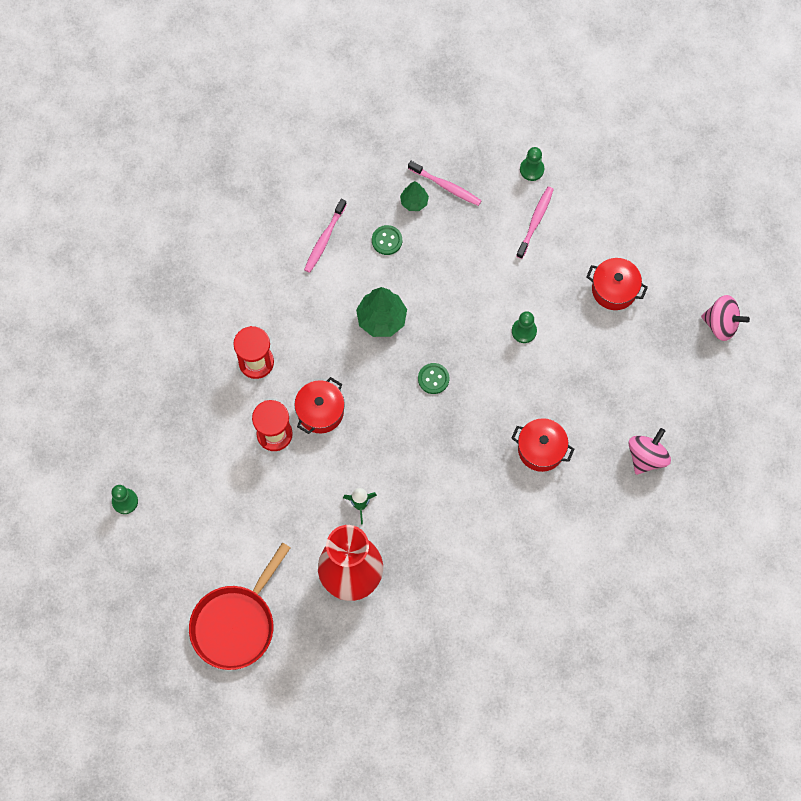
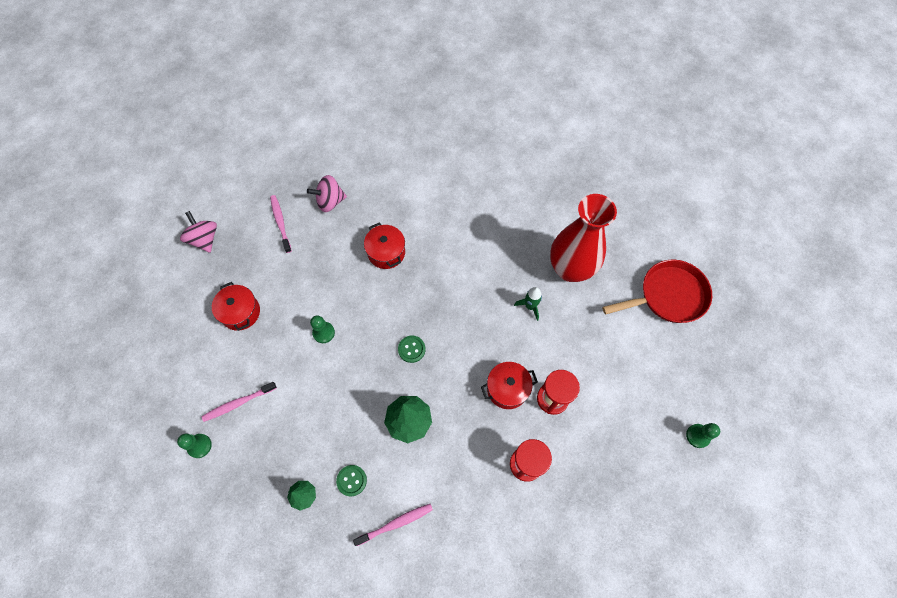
camera: 140 degrees left, 5 degrees down
(446, 186) = (269, 487): pink toothbrush -> pink toothbrush (280, 223)

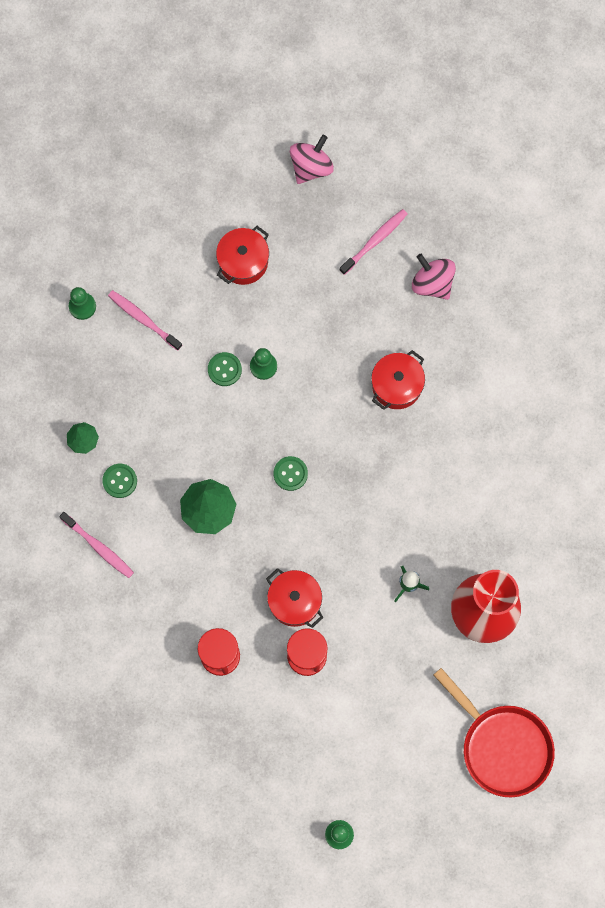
camera: 65 degrees right, 10 degrees up
(310, 361) = (224, 369): none -> green button

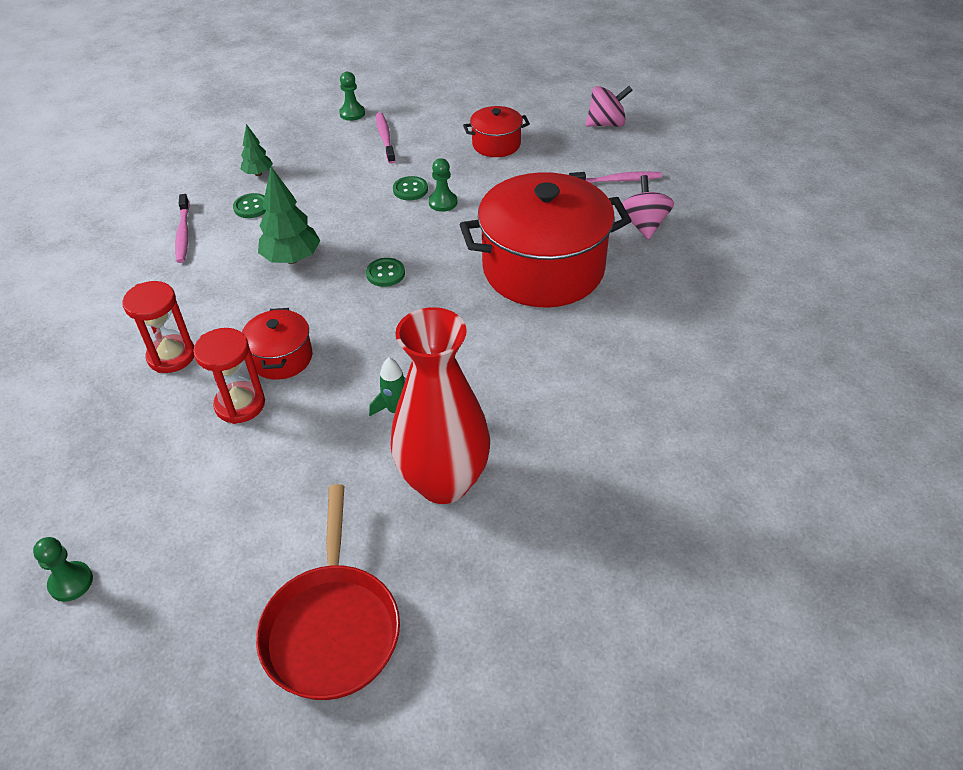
camera: 40 degrees right, 30 degrees down
(396, 385) = (543, 268): red pot -> red pot, size x2.14

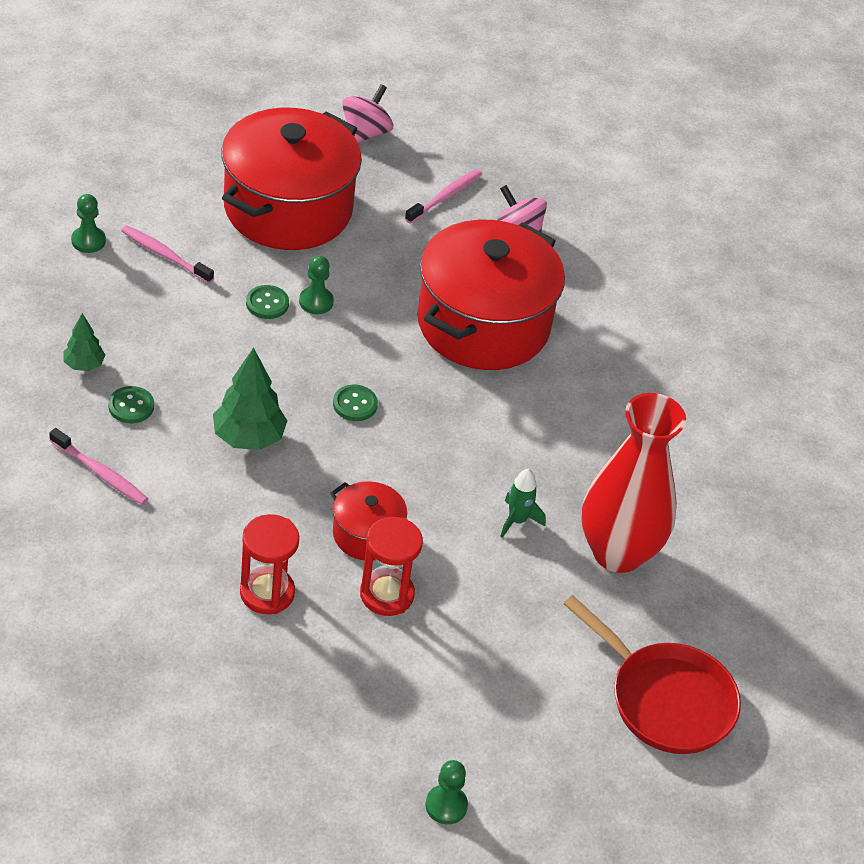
camera: 50 degrees left, 0 degrees up
(496, 144) = (288, 208): red pot -> red pot, size x2.14

